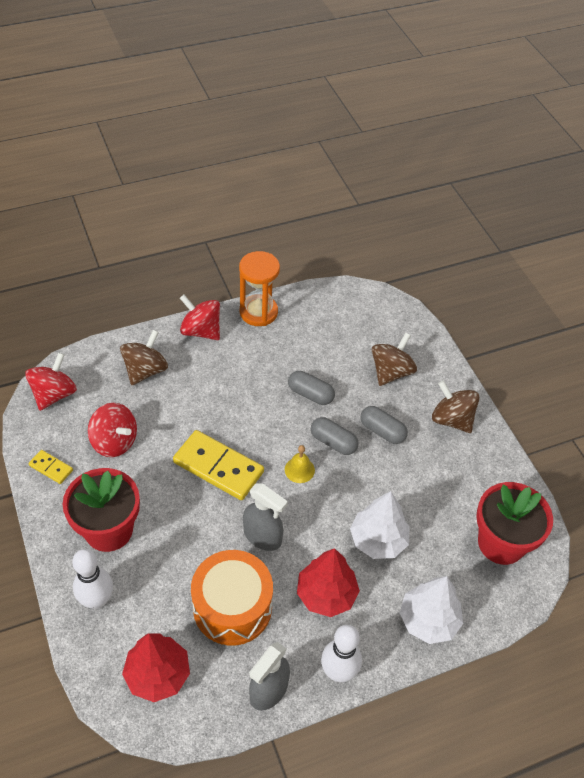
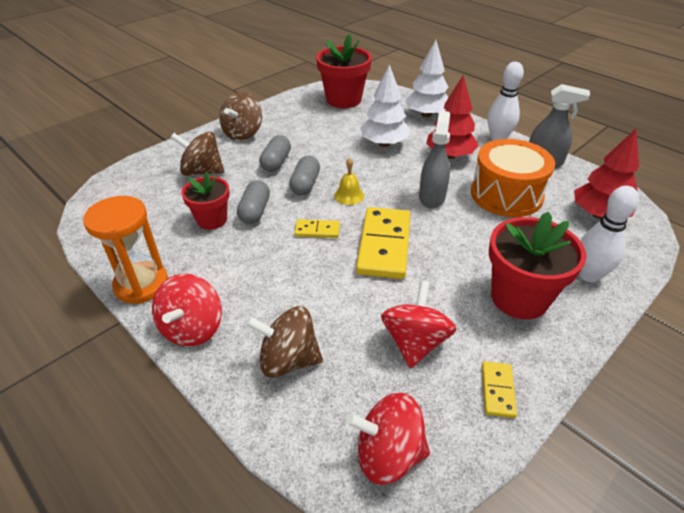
camera: 110 degrees left, 10 degrees down
(262, 428) = (317, 230): none -> yellow domino
(313, 364) = (212, 220): none -> red flower pot

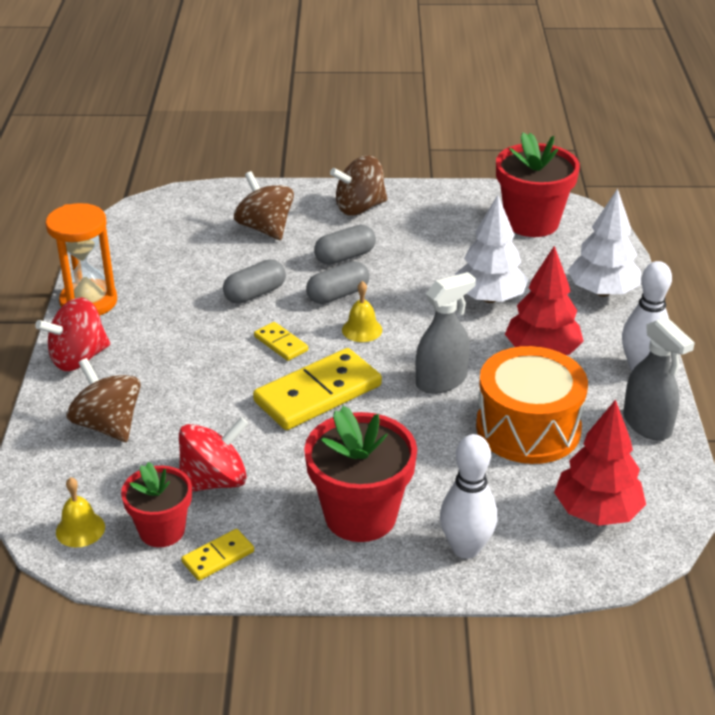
camera: 45 degrees right, 5 degrees down
(212, 220) = (209, 280): red flower pot -> red flower pot (162, 530)
(388, 454) = (80, 529): red spinning top -> yellow bell

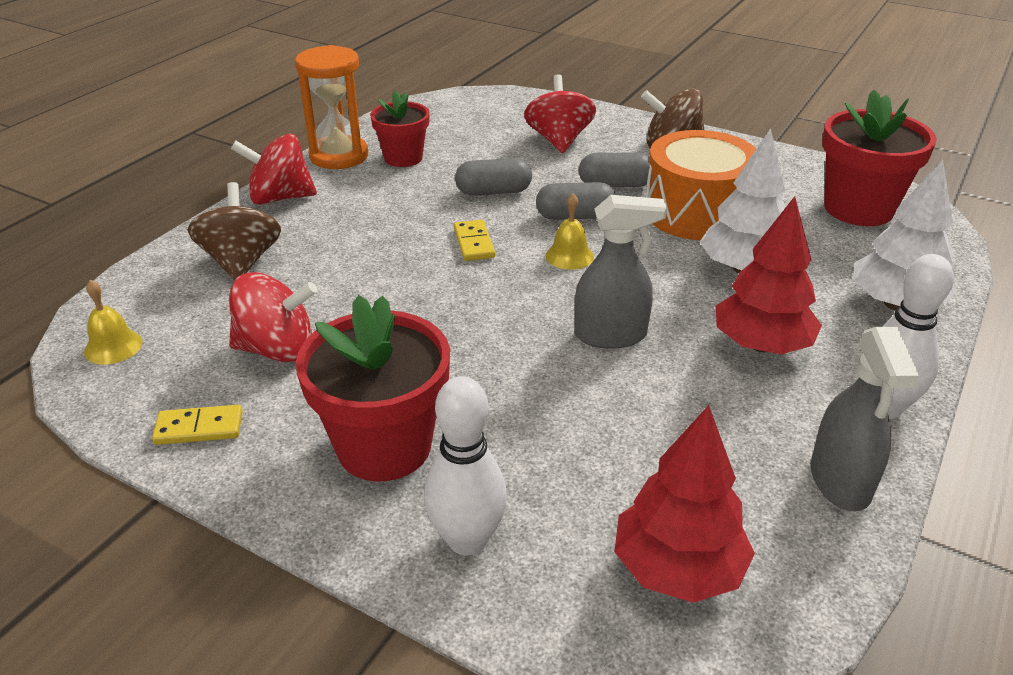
camera: 30 degrees right, 0 degrees up
(162, 530) = (179, 378): red flower pot -> red flower pot (403, 158)
(265, 228) = (559, 140): brown spinning top -> red spinning top
(317, 393) = (464, 302): yellow domino -> none
(528, 428) = (671, 425): orange drum -> orange drum (696, 212)

